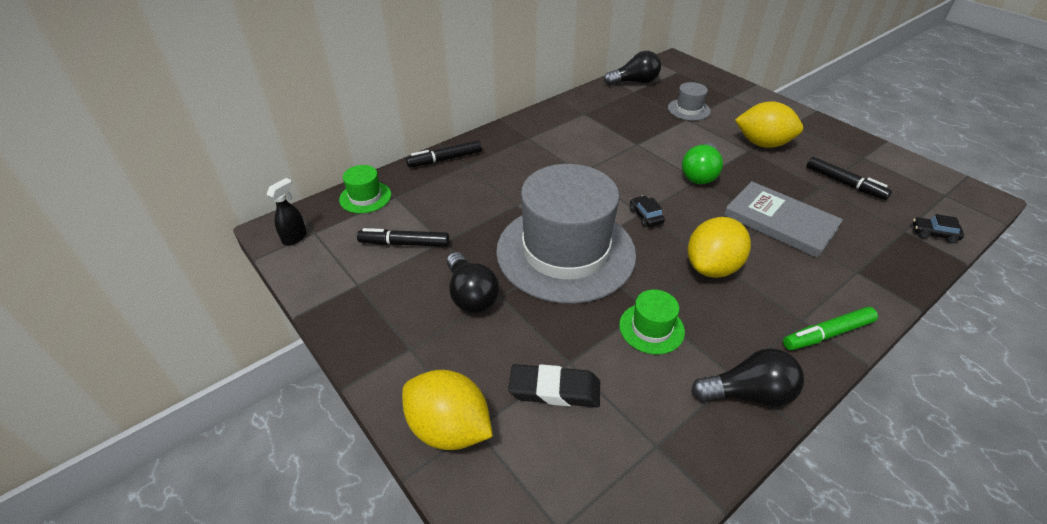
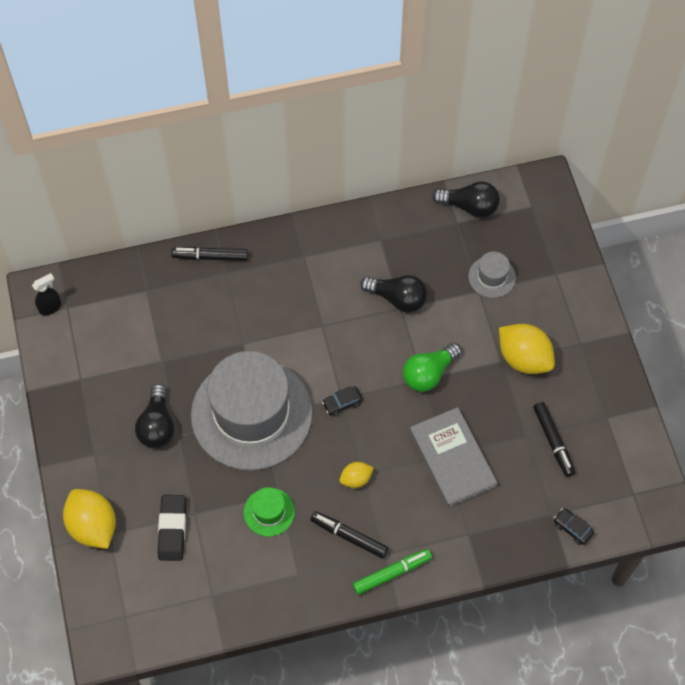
camera: 25 degrees right, 20 degrees up
(365, 197) = (121, 280): green hat -> none
(404, 243) = (131, 350): black marker -> black marker (349, 536)
(554, 389) = (172, 529): black eraser -> black eraser turned 60 degrees clockwise
(645, 216) = (342, 403): black car -> black car turned 120 degrees counterclockwise
(712, 267) = (356, 479): yellow lemon -> yellow lemon, size x0.53
(748, 393) = (297, 589): black light bulb -> black light bulb (397, 298)
(827, 334) = (392, 573): green marker -> green marker turned 150 degrees clockwise

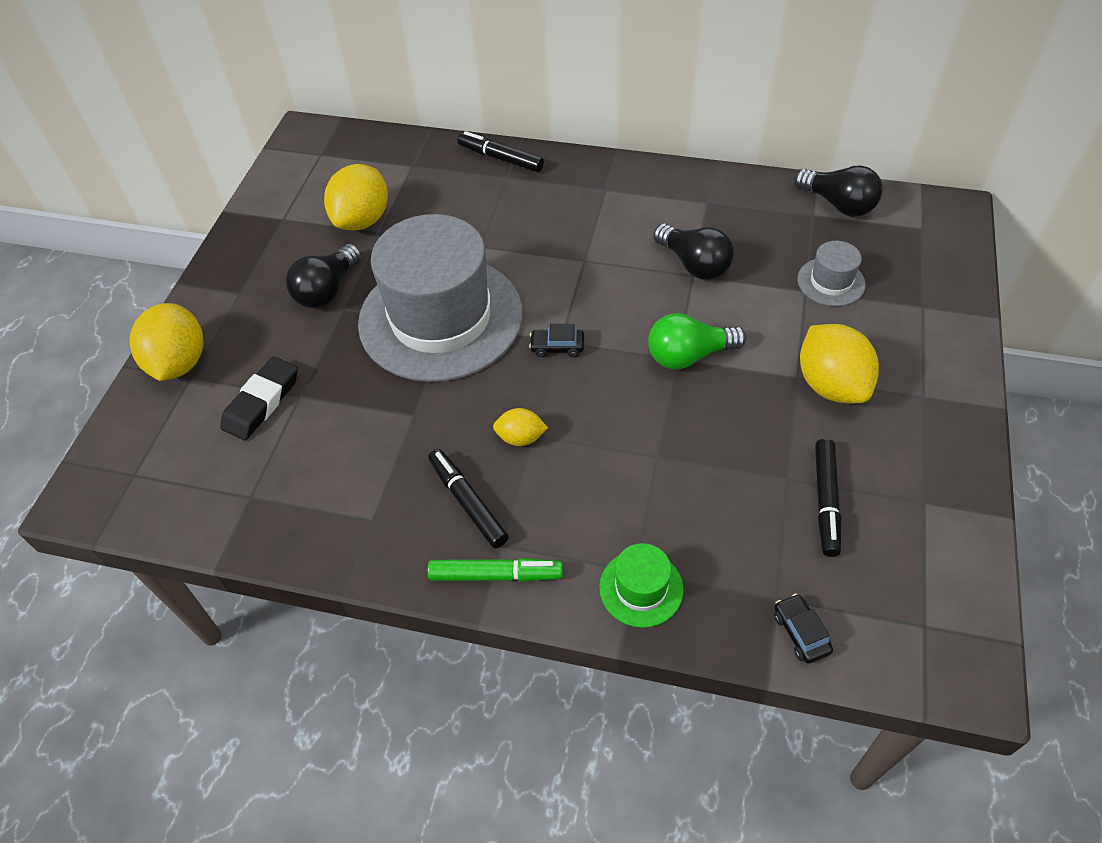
camera: 30 degrees right, 10 degrees down
(50, 307) = (304, 149): black spray bottle -> none
(142, 355) = (362, 220): none -> yellow lemon
(269, 512) = (387, 430): green hat -> green hat (641, 588)
(452, 458) = (666, 465): grey book -> none

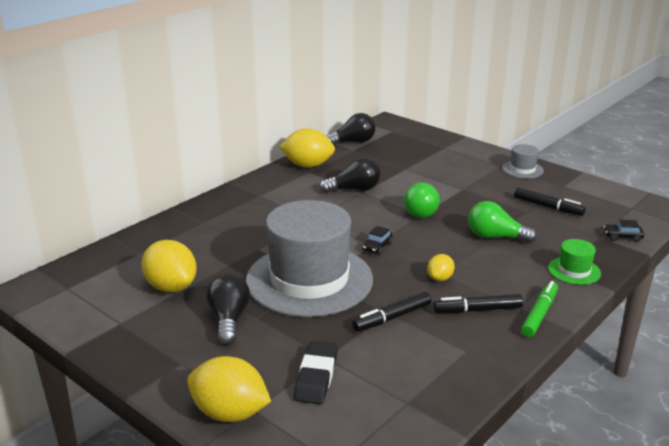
camera: 65 degrees left, 25 degrees down
(262, 402) = (316, 377): black eraser -> black eraser turned 45 degrees clockwise
(327, 290) = (229, 320): black light bulb -> black light bulb turned 150 degrees counterclockwise
(500, 158) = (181, 219): black marker -> black marker (392, 318)
(675, 462) = (495, 237): none -> green light bulb
(831, 282) = (406, 161): grey hat -> grey hat (522, 169)
(831, 385) = (475, 183): yellow lemon -> yellow lemon (307, 165)

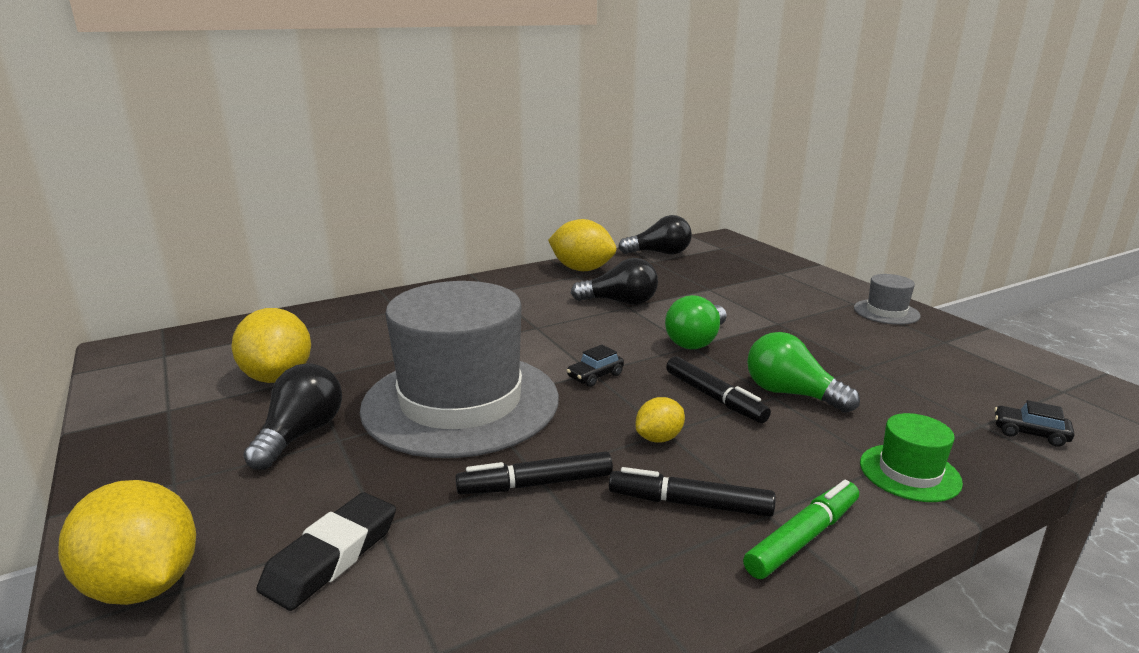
camera: 20 degrees right, 5 degrees down
(548, 207) = (905, 366): black marker -> black marker (714, 397)

